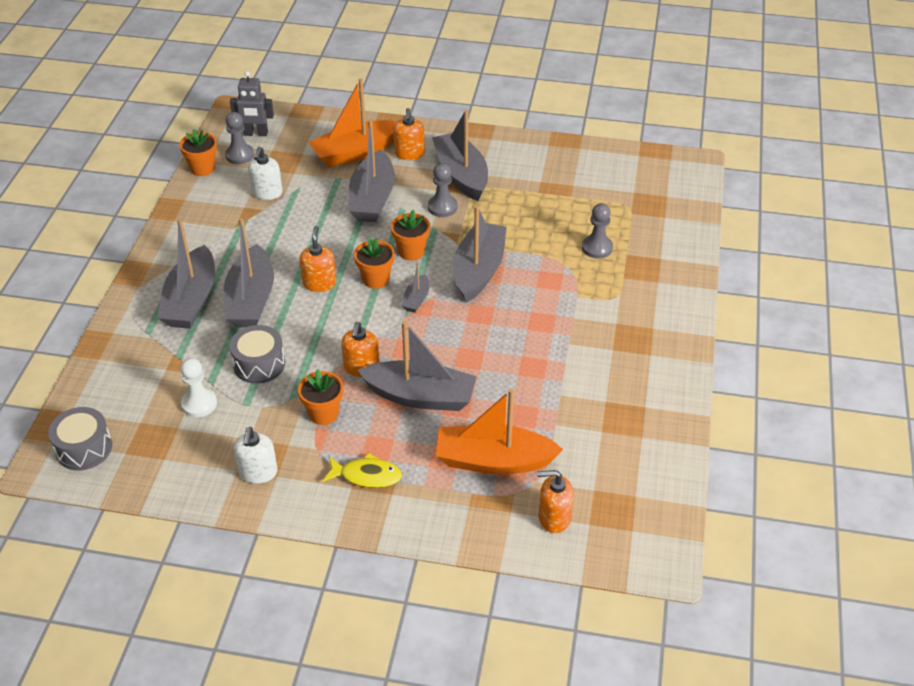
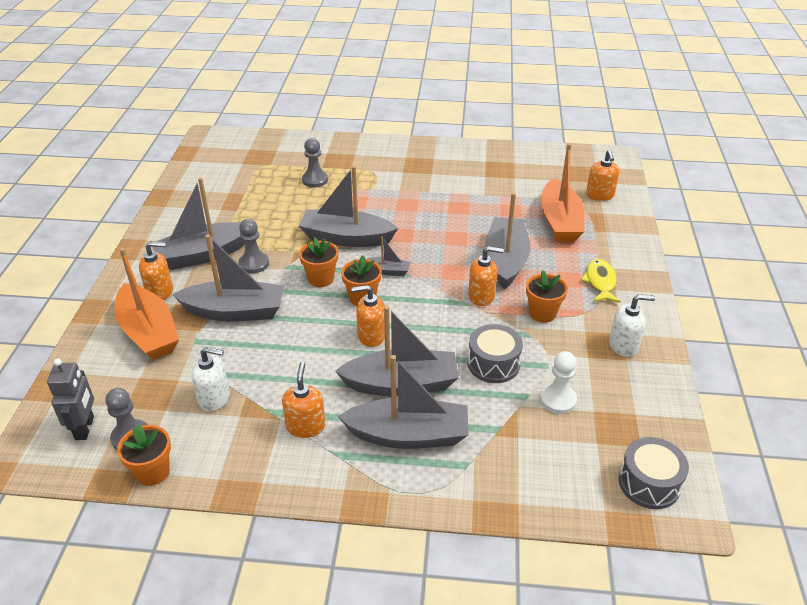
camera: 95 degrees left, 5 degrees down
(221, 242) = (305, 426): none -> orange soap dispenser

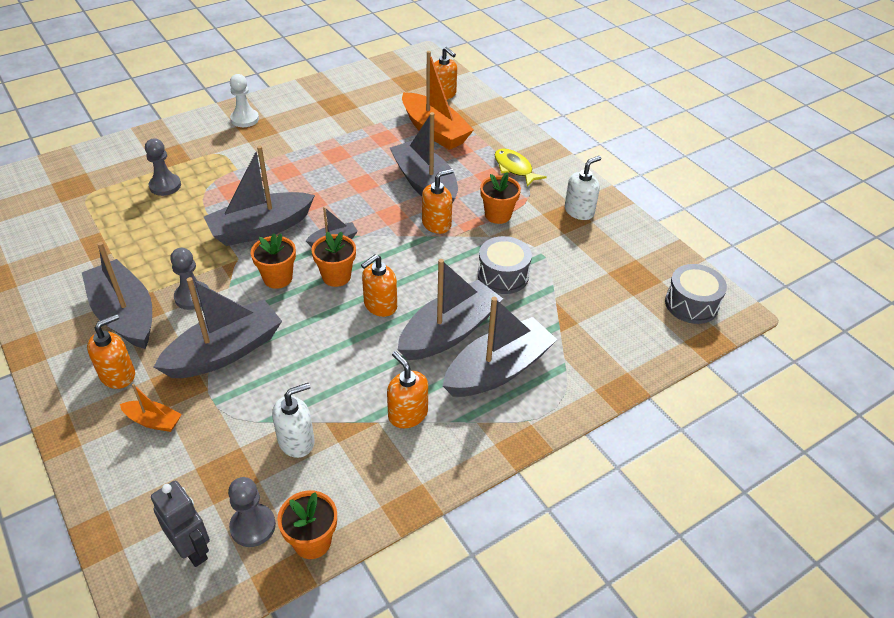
camera: 40 degrees left, 5 degrees up
(148, 332) = (153, 421): orange boat -> orange boat, size x0.47
(203, 255) = (125, 315): grey boat -> grey boat turned 120 degrees clockwise
(558, 400) = (576, 278): white pawn -> white pawn (245, 119)

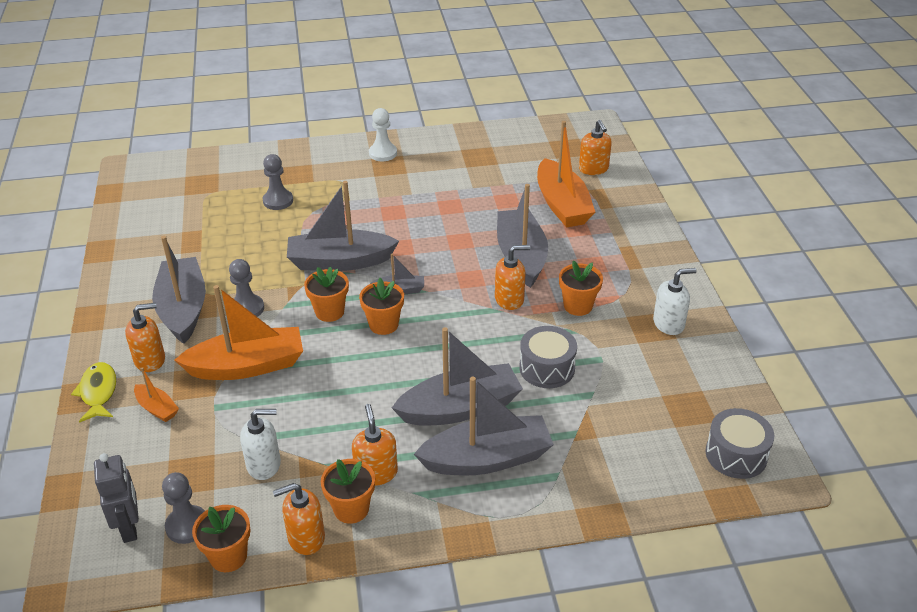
camera: 25 degrees right, 5 degrees down
(225, 352) = (247, 366): grey boat -> orange boat
(380, 305) = (409, 363): orange soap dispenser -> orange soap dispenser (306, 538)
(404, 455) = (351, 509): none -> orange flower pot
(514, 168) = (624, 262): yellow fish -> yellow fish (98, 392)

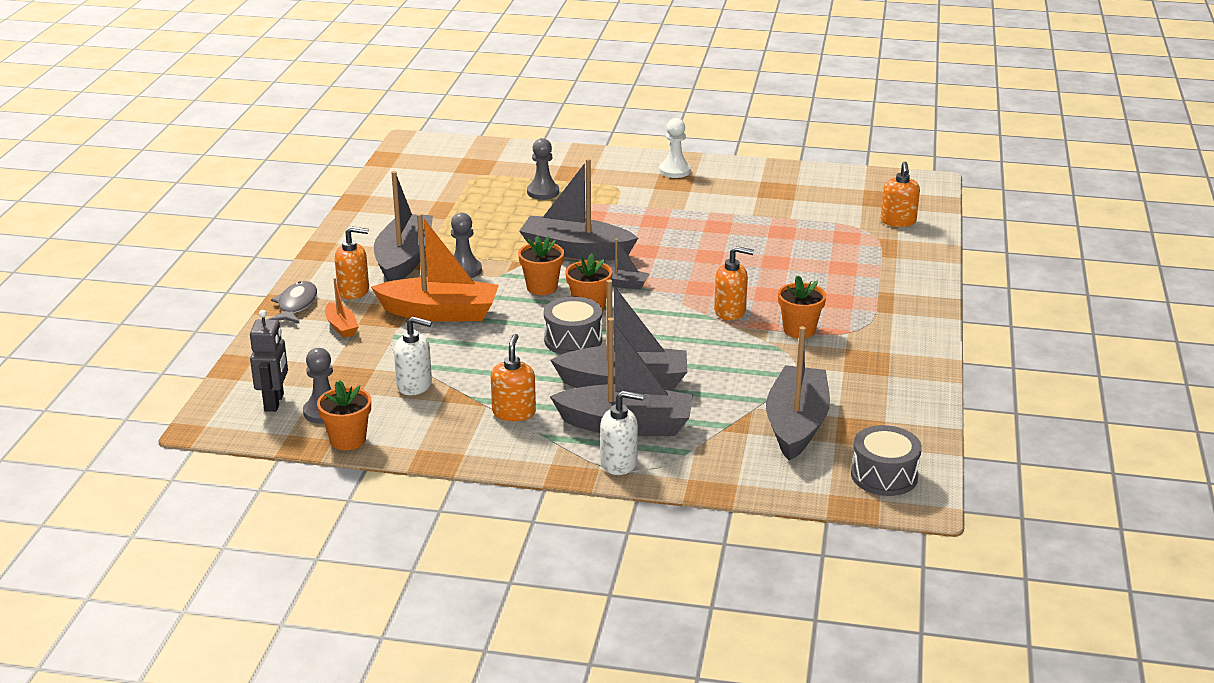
camera: 20 degrees right, 10 degrees down
(98, 392) = (296, 305): yellow fish -> grey fish
(306, 538) = (422, 442): orange soap dispenser -> none
(351, 509) = (475, 432): orange flower pot -> none
(521, 256) = (766, 280): grey boat -> grey boat (796, 424)
(547, 368) = (732, 371): grey drum -> grey drum (573, 340)
(562, 205) = (840, 246): orange boat -> none
(669, 324) = (888, 363): white soap dispenser -> white soap dispenser (619, 463)

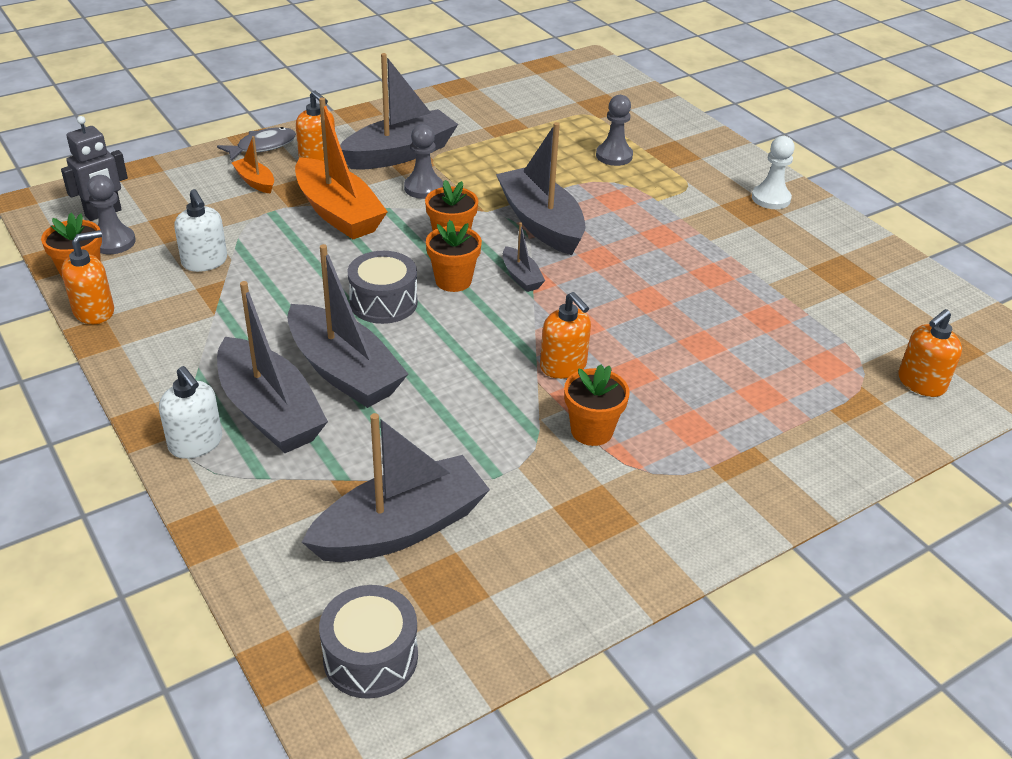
camera: 45 degrees right, 10 degrees up
(341, 327) = (255, 182): orange boat -> orange boat turned 120 degrees clockwise
(514, 412) = (219, 335): orange soap dispenser -> orange soap dispenser (94, 311)

